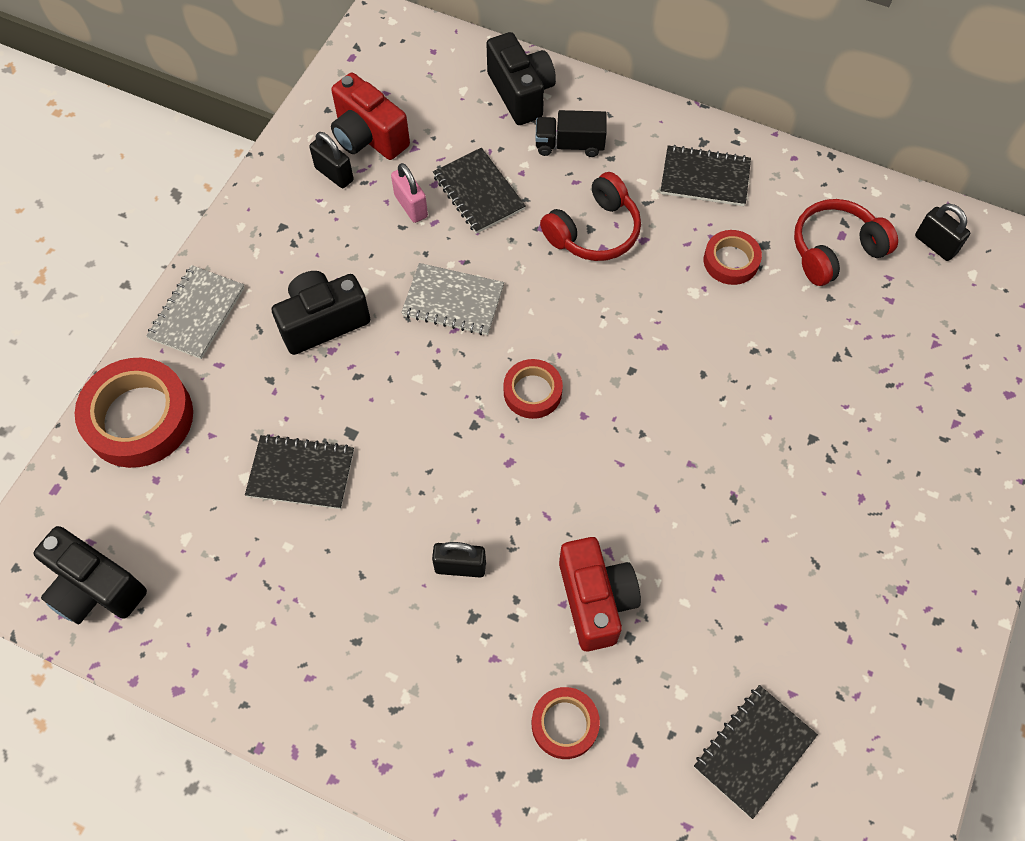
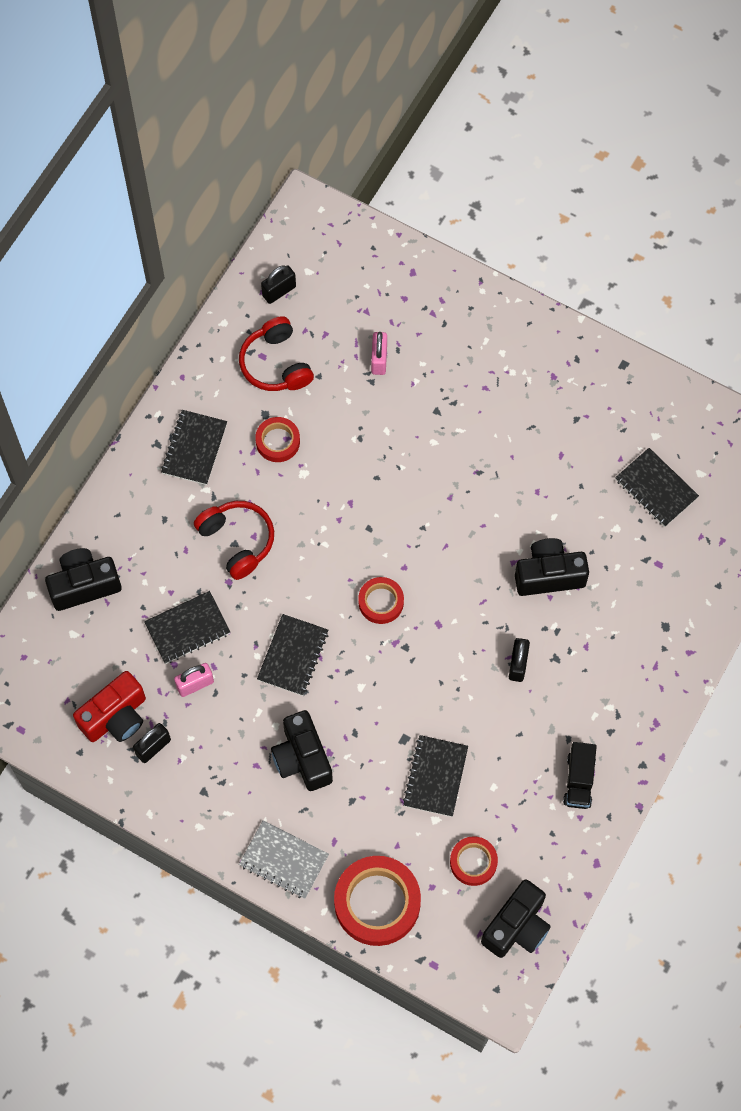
camera: 85 degrees left, 5 degrees up
(453, 301) = (293, 656): grey notebook -> black notebook
(564, 724) = (633, 604): red tape -> red tape (473, 862)
(569, 145) = (146, 550): black truck -> black truck (579, 780)
(595, 600) = (549, 575): red camera -> black camera
(870, 363) = (379, 359): none -> pink padlock

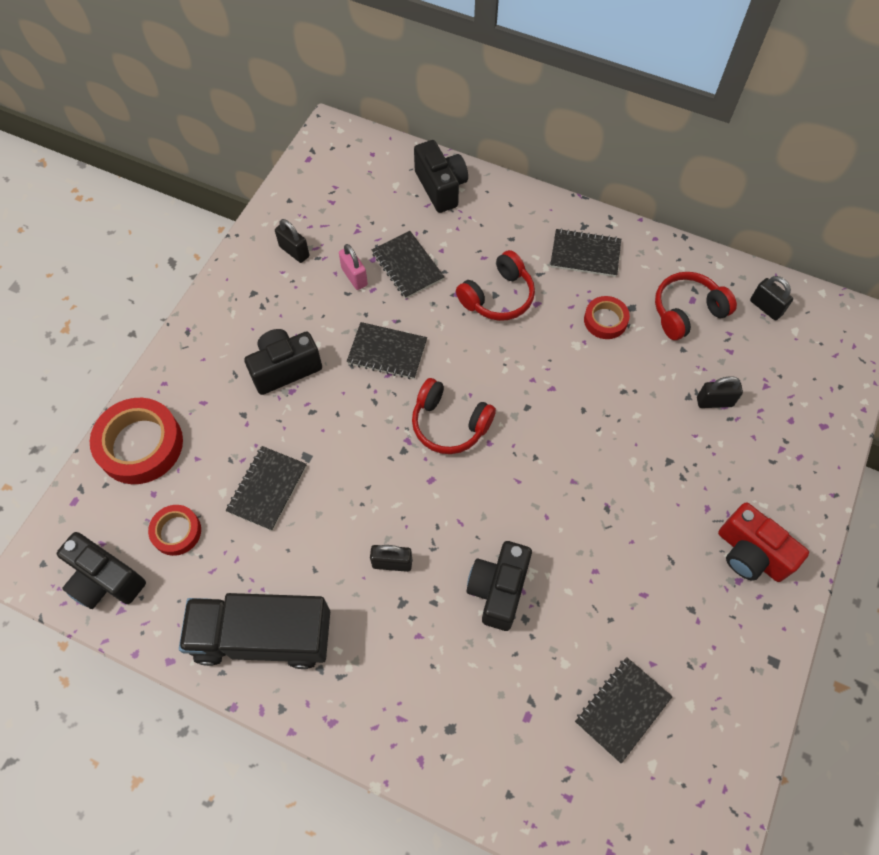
camera: 85 degrees right, 5 degrees down
(116, 717) = (321, 222): red camera -> red camera (750, 554)
(284, 860) = (186, 362): grey notebook -> none
(379, 359) = (714, 402): pink padlock -> black padlock
(381, 602) = (449, 424): red tape -> red headphones
(435, 776) = (267, 489): black notebook -> black notebook turned 75 degrees counterclockwise
(549, 575) = (498, 589): black camera -> black camera turned 150 degrees counterclockwise
(579, 780) = (263, 636): black truck -> black truck, size x2.01

